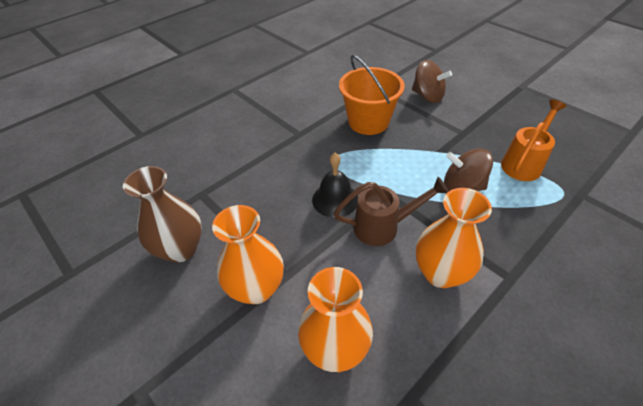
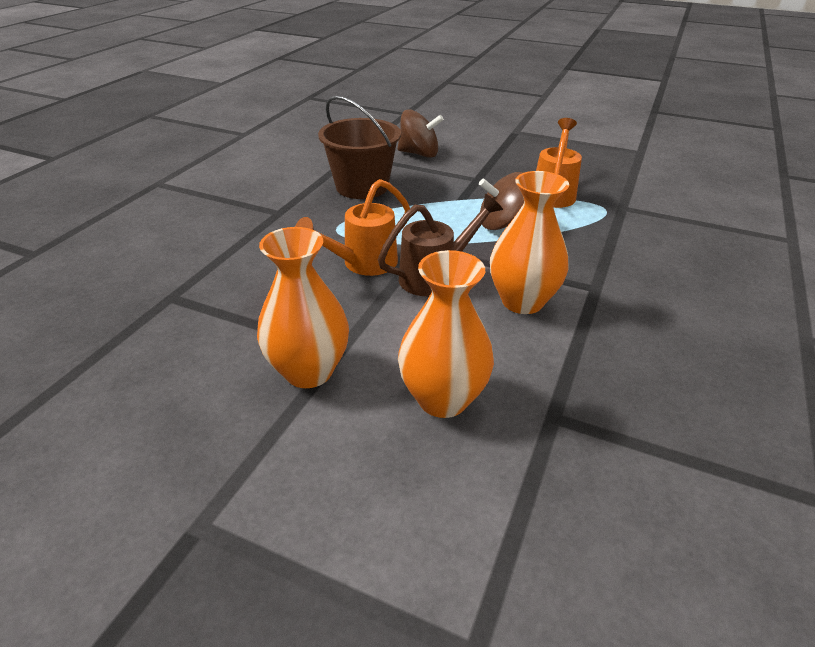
camera: 25 degrees left, 10 degrees down
(181, 249) = (173, 359): brown vase -> none
(335, 199) = (362, 264): black bell -> orange watering can
(368, 122) = (362, 187): orange bucket -> brown bucket

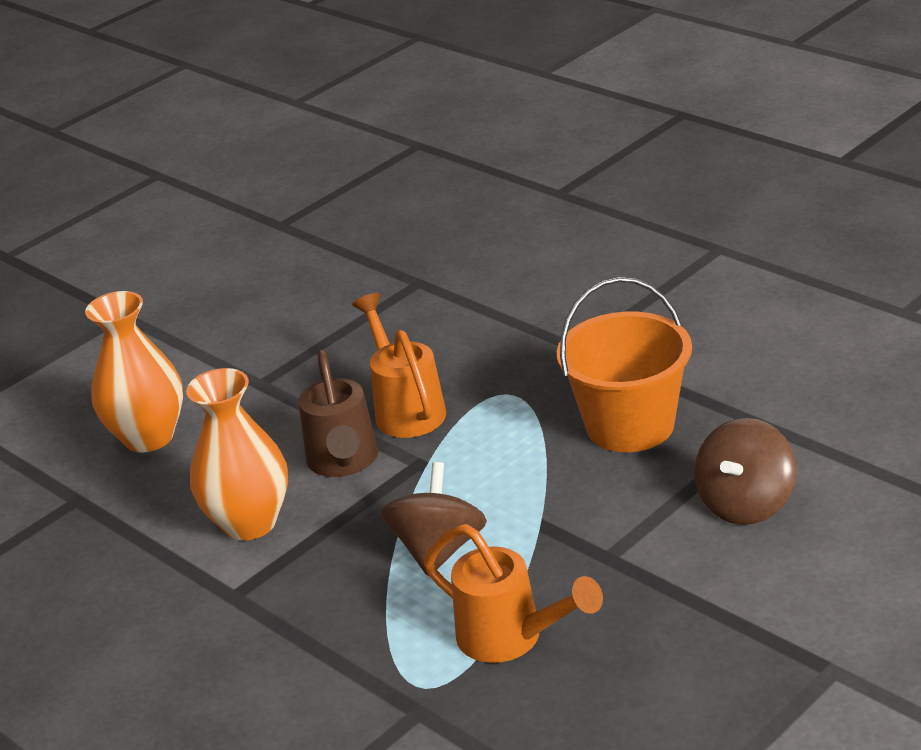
camera: 115 degrees right, 5 degrees down
(308, 371) = (242, 364): orange vase -> none
(362, 187) = (630, 425): brown bucket -> orange bucket

